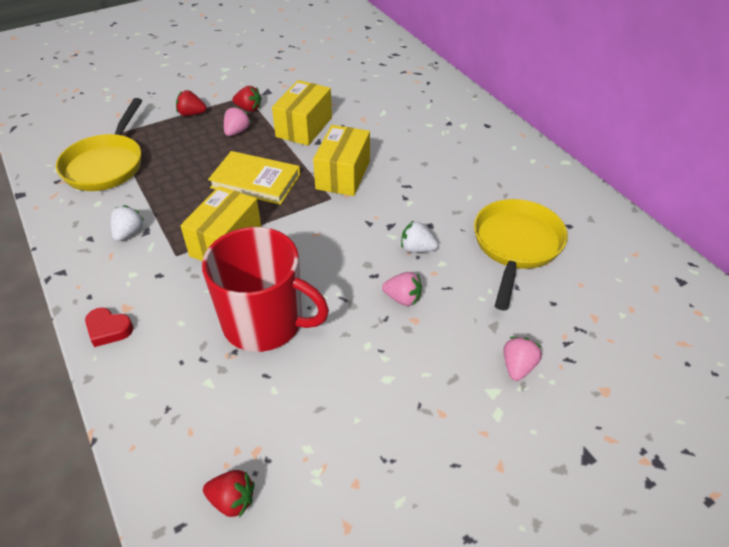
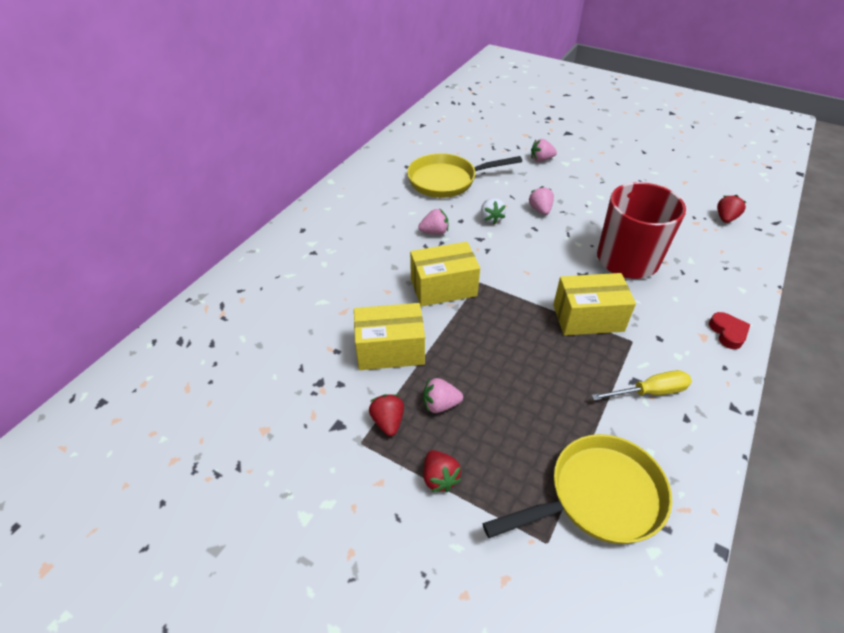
camera: 120 degrees left, 0 degrees up
(129, 233) = (649, 392): white strawberry -> yellow screwdriver
(232, 500) = (725, 218): red strawberry -> red strawberry turned 45 degrees clockwise
(256, 181) = (502, 341): yellow book -> none
(424, 199) = (434, 232): none -> pink strawberry

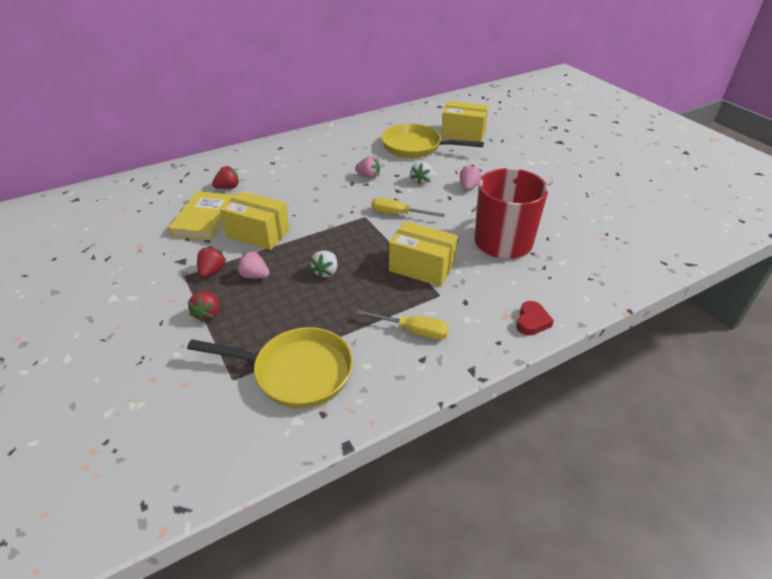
camera: 30 degrees right, 5 degrees down
(308, 357) = (205, 218): none -> yellow book
(443, 287) = (335, 211): yellow box -> yellow box (463, 133)
(507, 266) = (398, 214): none -> yellow screwdriver
(507, 365) = (326, 272): none -> white strawberry
(541, 159) = (512, 154): pink strawberry -> none
(725, 218) = (638, 244): red strawberry -> red strawberry (228, 187)

